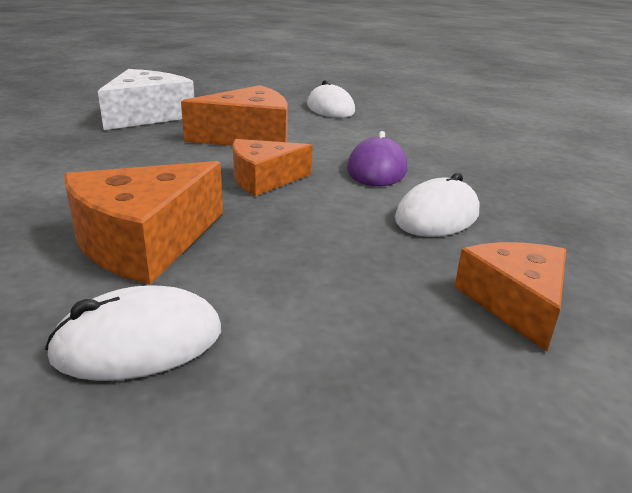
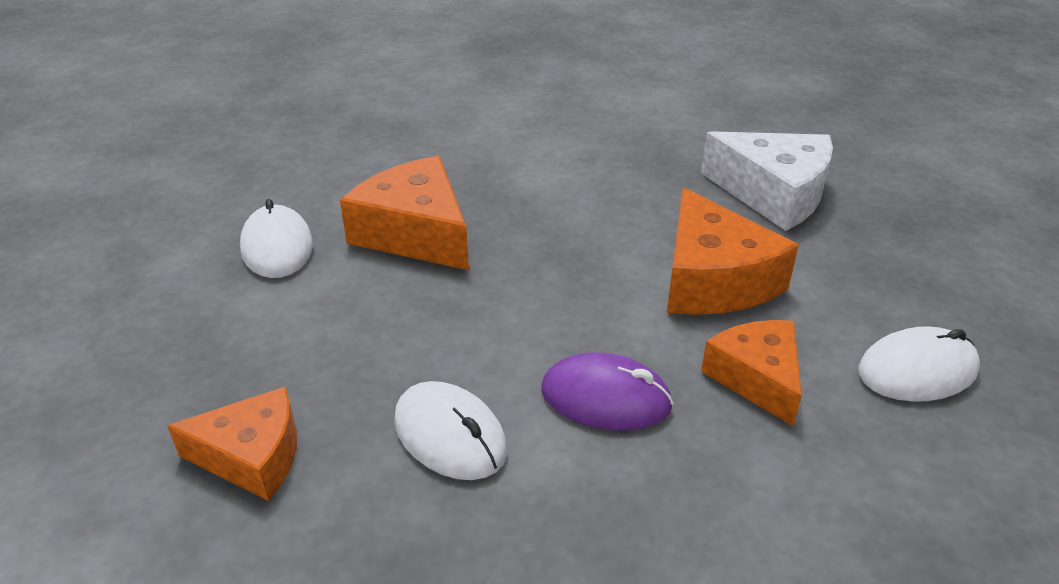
camera: 95 degrees right, 10 degrees up
(264, 179) = (559, 295): orange cheese -> orange cheese (757, 378)

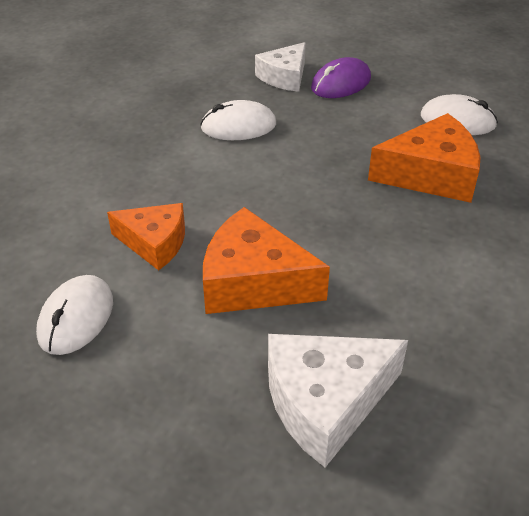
camera: 125 degrees right, 5 degrees up
(252, 456) = (284, 77): orange cheese -> white cheese
(605, 398) = (206, 181): purple mouse -> purple mouse (341, 83)

